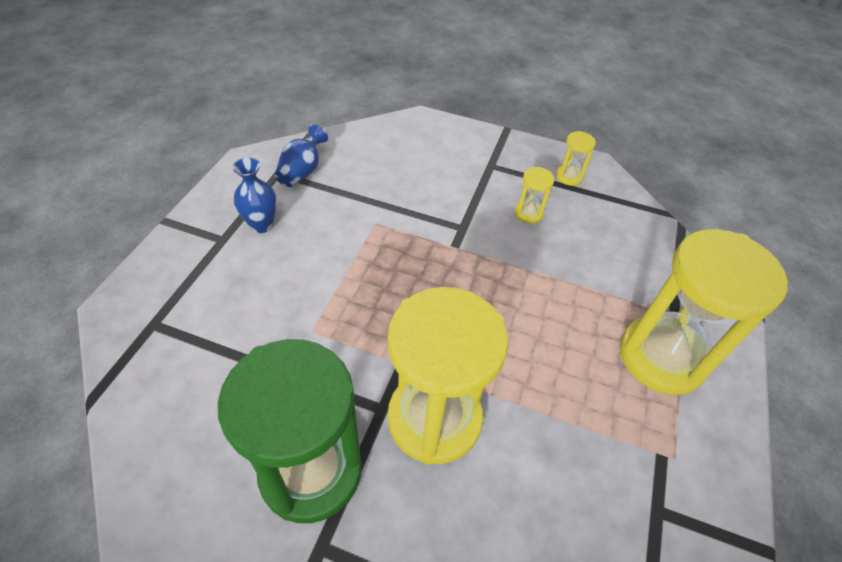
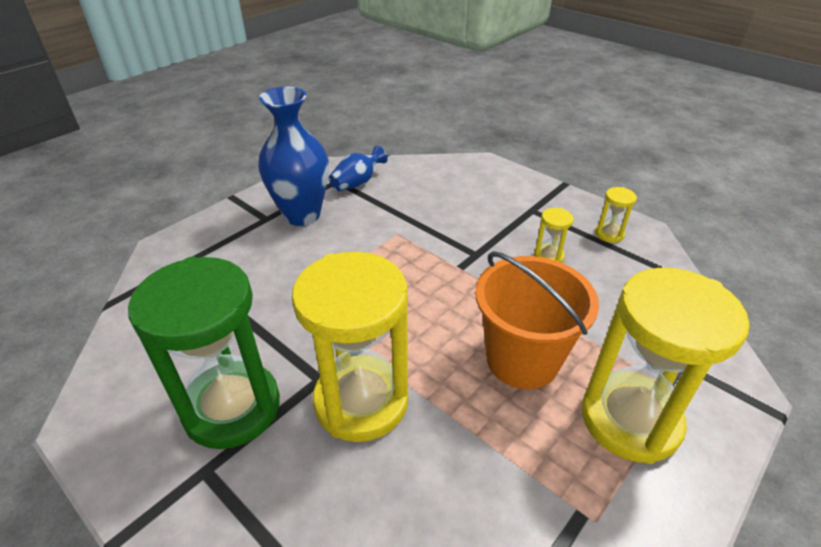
camera: 25 degrees right, 10 degrees down
(262, 225) = (302, 215): blue vase -> blue vase, size x1.85
(554, 328) = (522, 359): none -> orange bucket

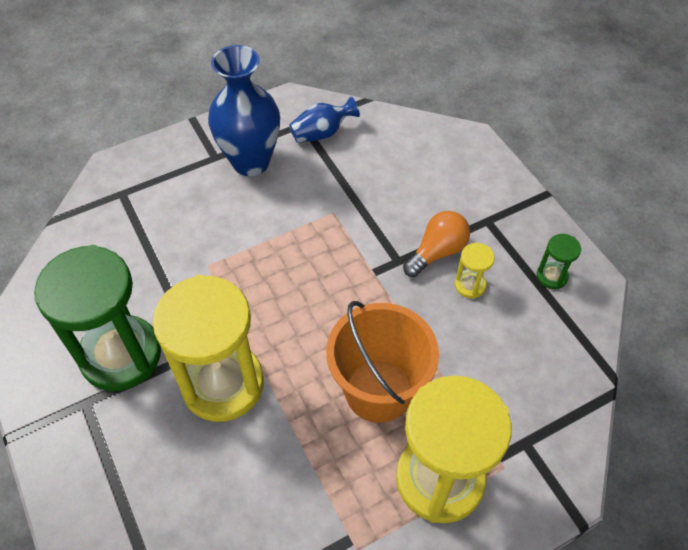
camera: 20 degrees right, 15 degrees up
(505, 240) = (437, 252): none -> orange light bulb
(609, 234) = (551, 276): yellow hourglass -> green hourglass

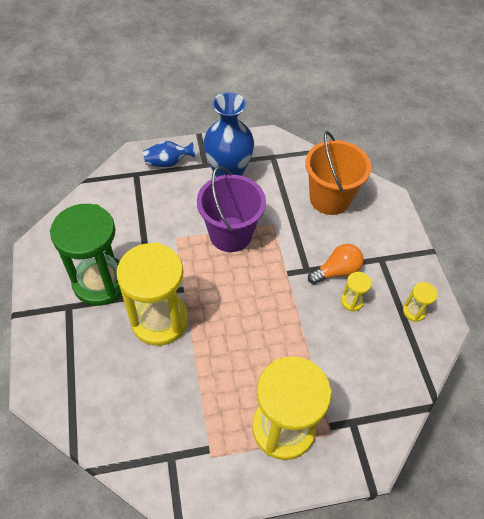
camera: 15 degrees right, 0 degrees up
(281, 241) = (230, 234): none -> purple bucket
(322, 133) = (284, 166): blue vase -> blue vase (168, 162)
(378, 390) = (262, 355): orange bucket -> orange bucket (329, 198)
(551, 276) = (414, 311): green hourglass -> yellow hourglass

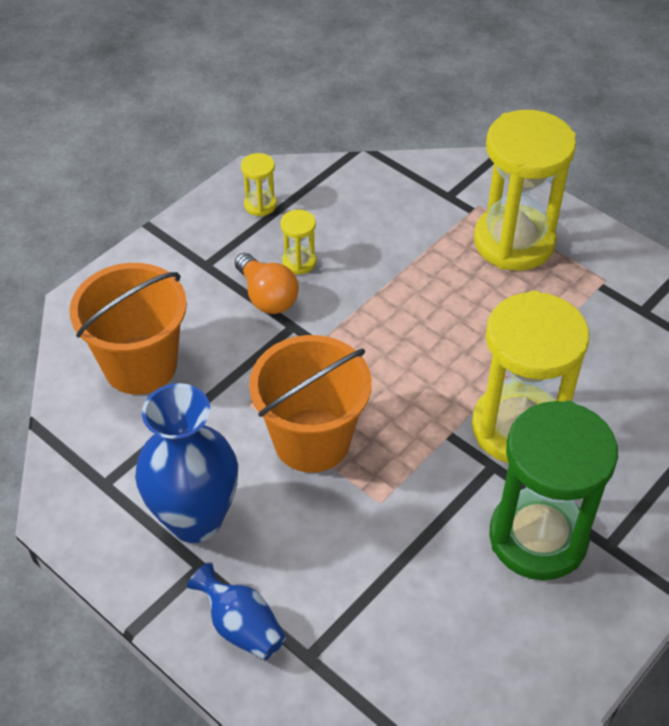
camera: 125 degrees left, 5 degrees down
(230, 234) = (312, 440): purple bucket -> orange bucket
(336, 271) = (267, 296): orange light bulb -> orange light bulb turned 150 degrees counterclockwise

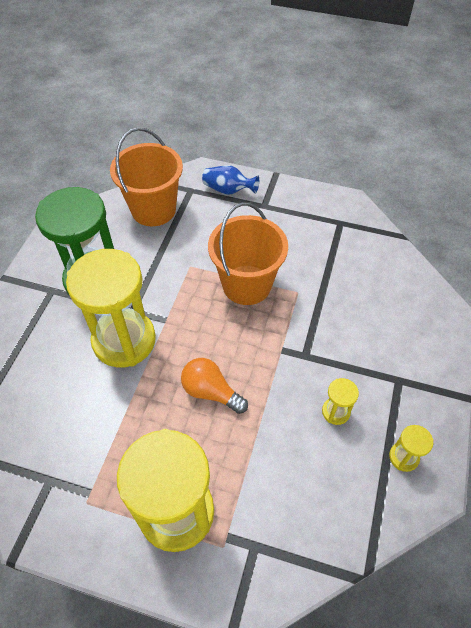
camera: 155 degrees right, 5 degrees up
(140, 365) = (378, 290): orange bucket -> orange bucket (153, 209)
(195, 519) = (282, 223): blue vase -> none
(267, 296) = (338, 371): orange light bulb -> orange light bulb (211, 392)

